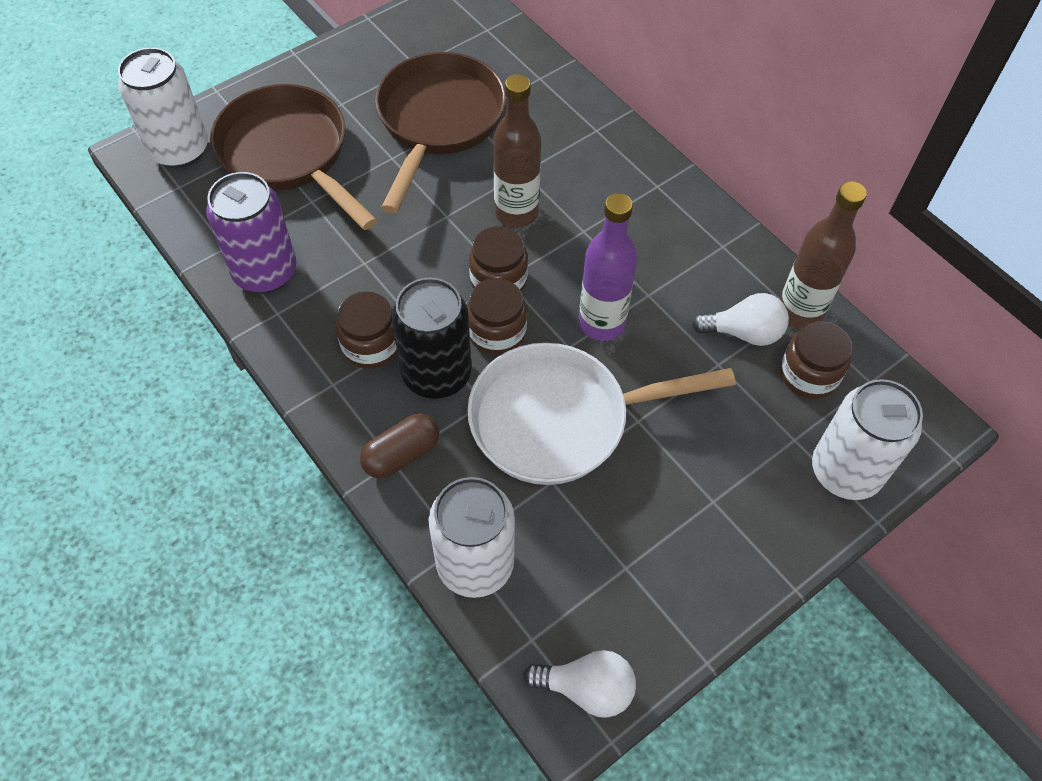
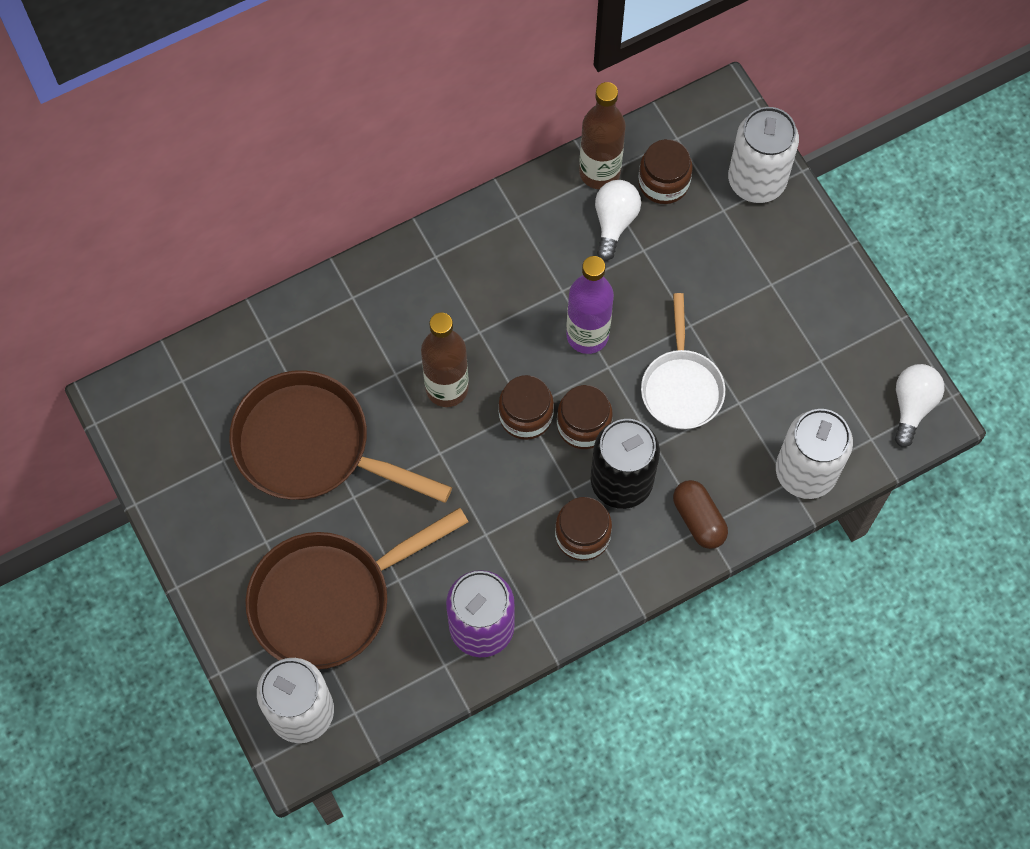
camera: 80 degrees left, 10 degrees up
(559, 420) = (681, 387): white pan -> white pan, size x0.62

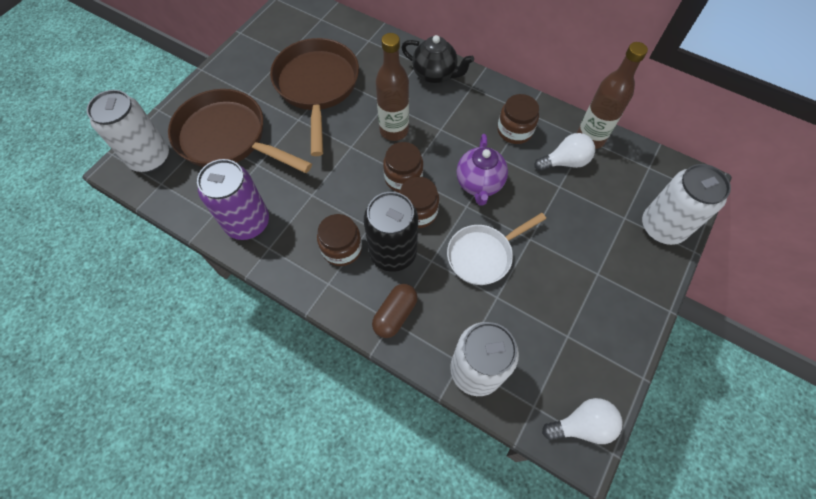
camera: 60 degrees right, 5 degrees down
(387, 288) = (435, 75): none -> black teapot
(587, 335) = (479, 184): purple bottle -> purple teapot
(663, 182) = (613, 175): brown jar -> brown jar (514, 130)

